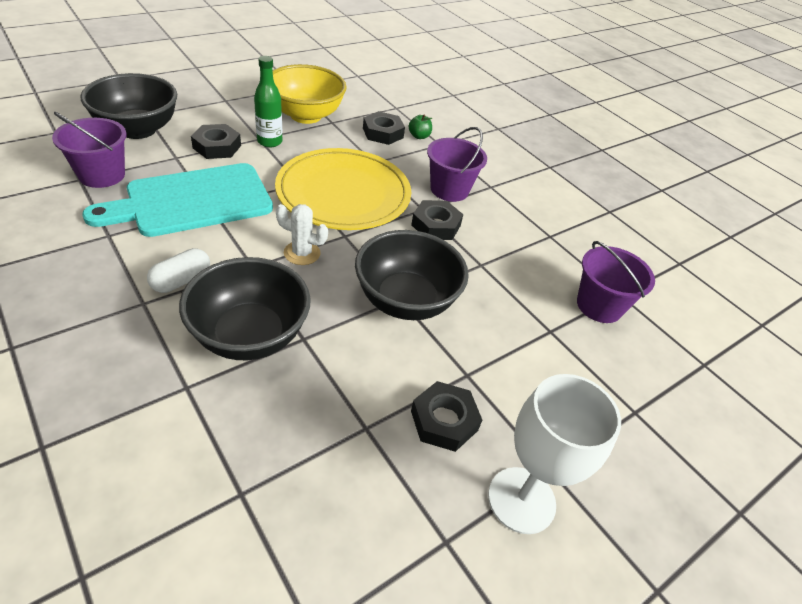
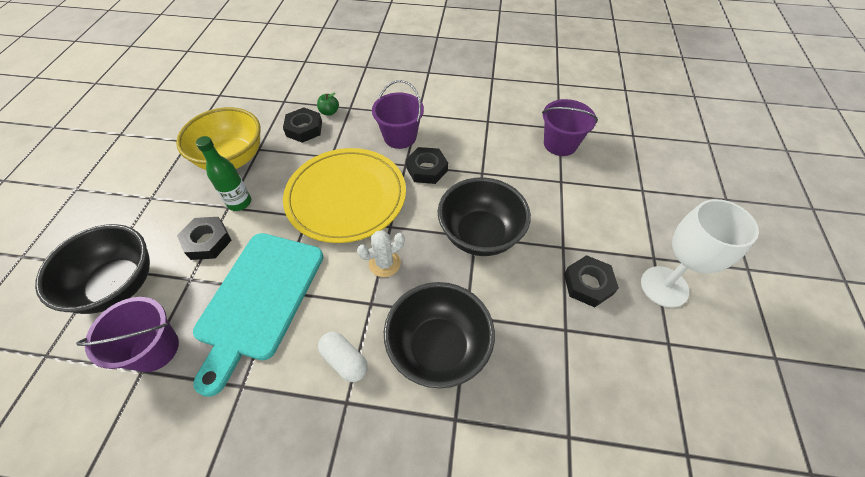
camera: 40 degrees left, 10 degrees up
(181, 280) = (344, 360): white capsule -> white capsule turned 45 degrees counterclockwise

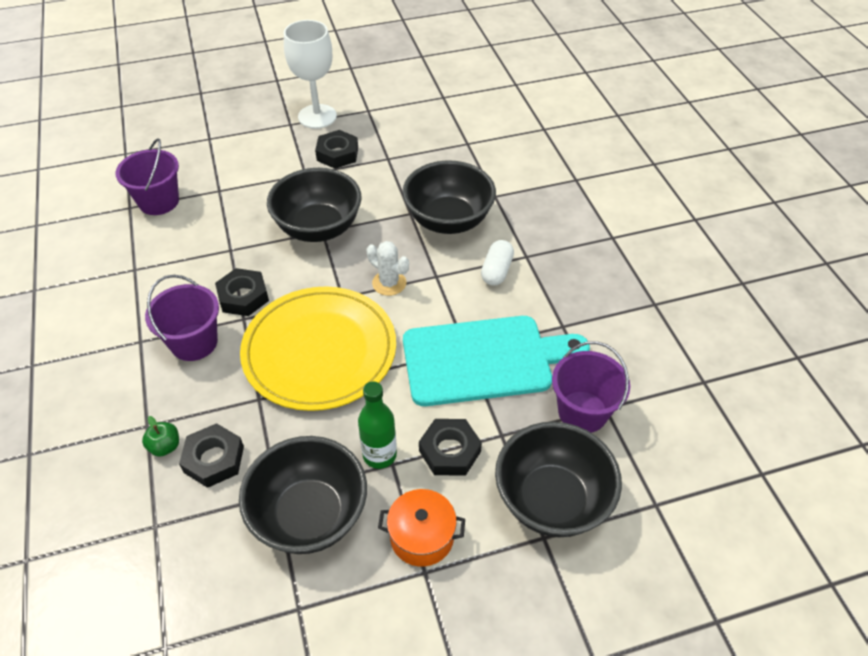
camera: 115 degrees left, 5 degrees down
(170, 204) = (422, 537): none -> orange pot
(232, 159) = (310, 515): yellow bowl -> black bowl

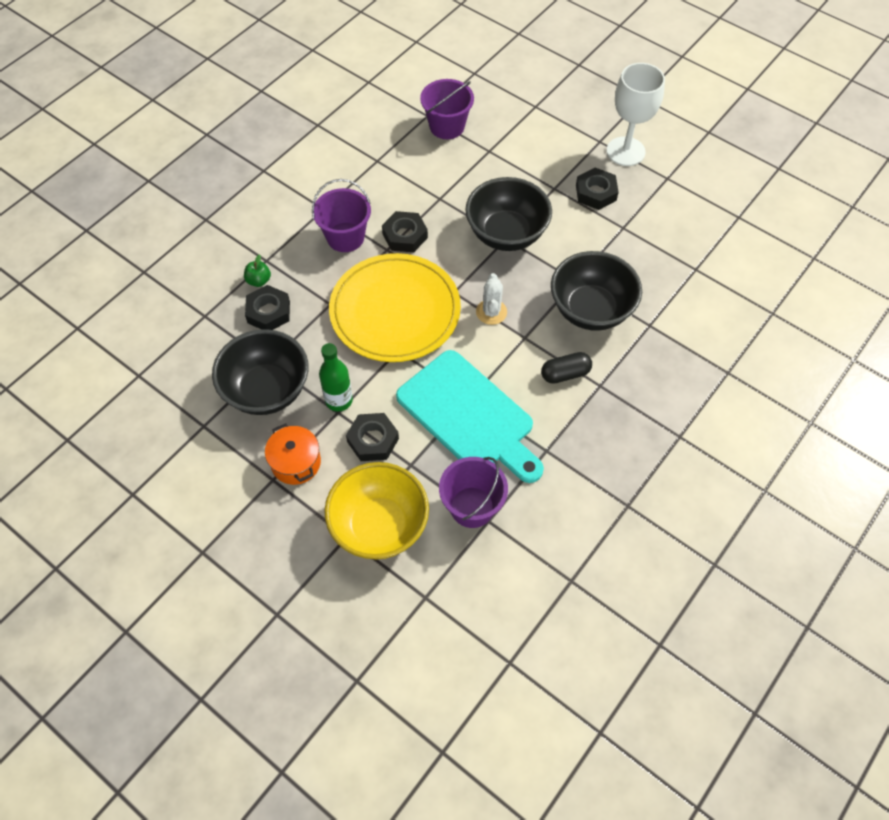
camera: 55 degrees right, 10 degrees up
(497, 271) = (565, 374): white capsule -> black capsule
(551, 500) = (379, 526): black bowl -> yellow bowl

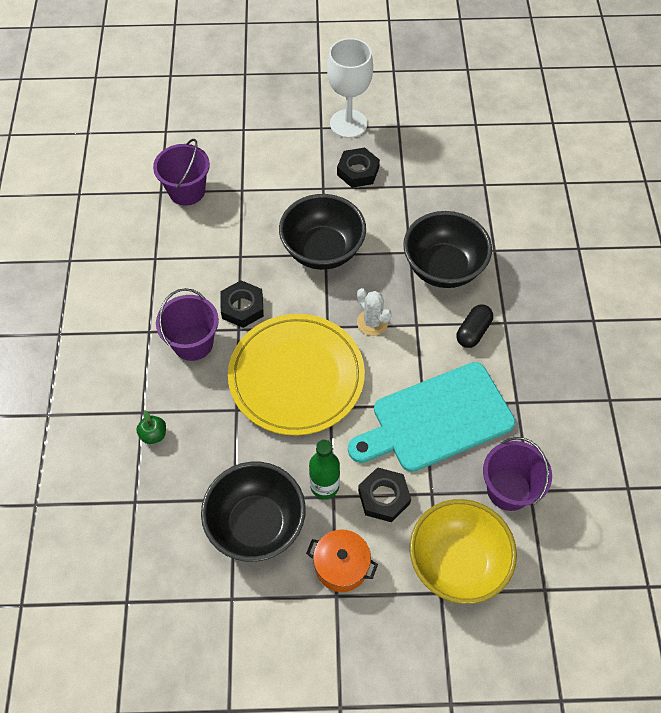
camera: 40 degrees left, 0 degrees up
(268, 312) = (190, 456): black nut -> none
(469, 416) = (436, 419): turquoise cutting board -> turquoise cutting board turned 150 degrees clockwise

